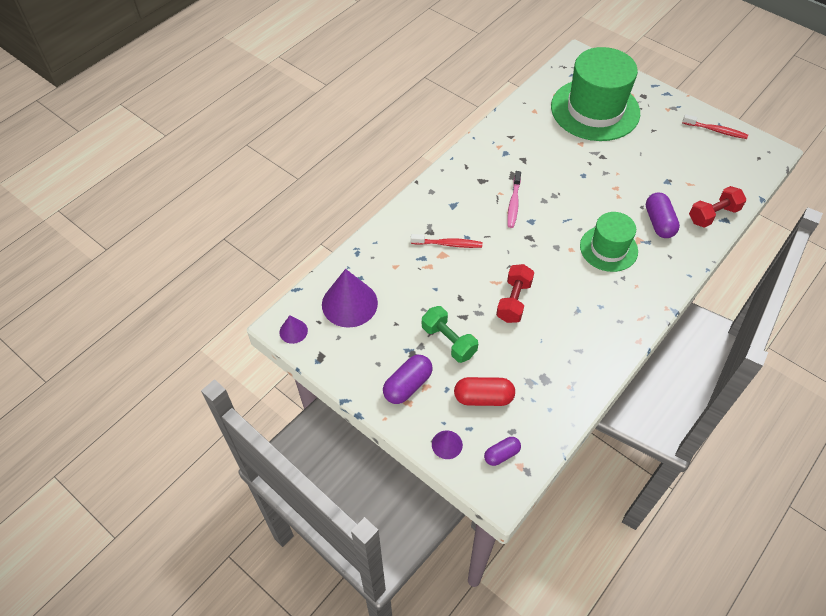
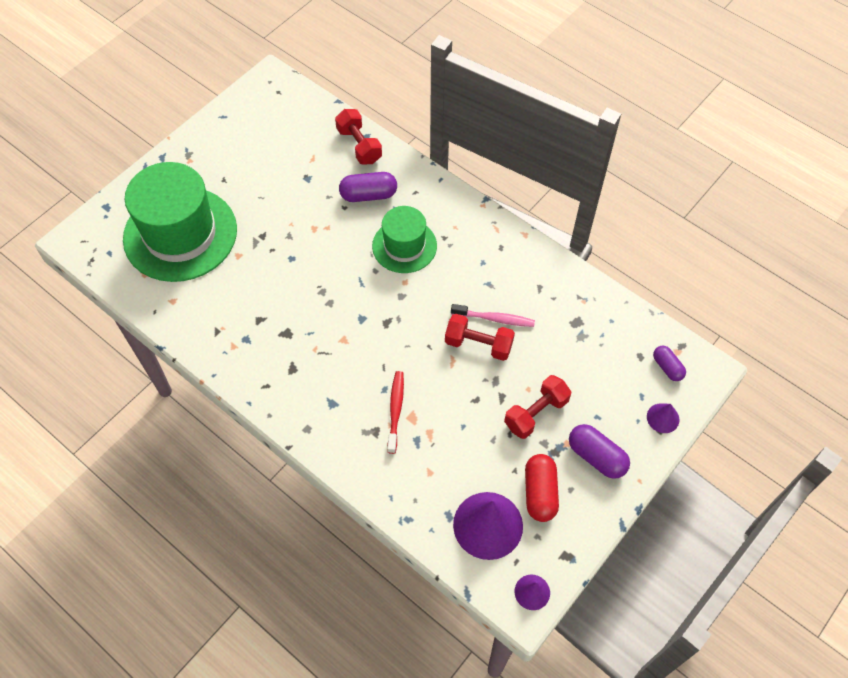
camera: 90 degrees left, 5 degrees up
(448, 341) = (536, 413): green dumbbell -> red dumbbell
(483, 398) = (604, 381): red capsule -> red capsule (540, 493)
(513, 203) = (333, 335): pink toothbrush -> pink toothbrush (495, 319)
(716, 130) = (232, 121): red toothbrush -> none

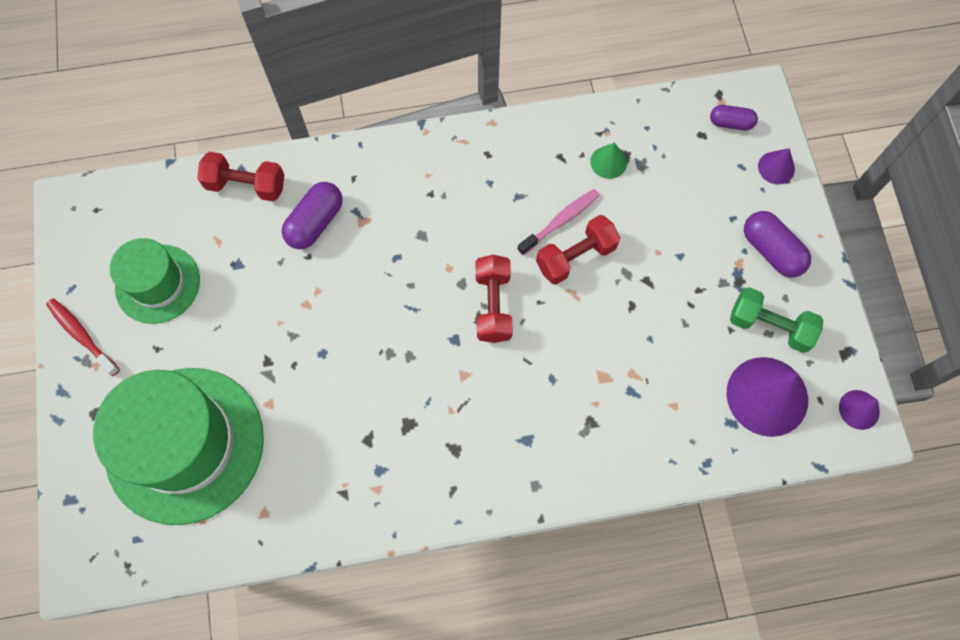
camera: 50 degrees left, 10 degrees up
(395, 410) = (584, 386): red toothbrush -> red toothbrush (82, 335)
(404, 246) = (407, 236): green hat -> green hat (158, 284)
(536, 413) = (688, 265): red dumbbell -> red dumbbell (493, 305)
(540, 493) = (769, 326): red capsule -> green dumbbell
(563, 316) = (608, 162): none -> green cone
(596, 457) = (771, 251): purple capsule -> purple capsule turned 60 degrees clockwise

